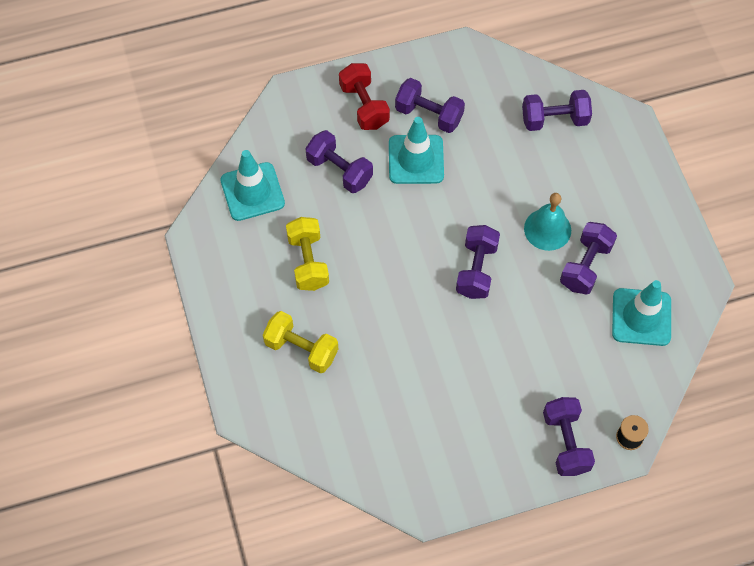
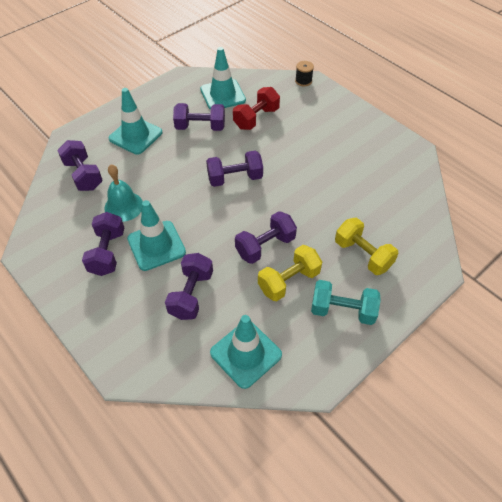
camera: 115 degrees left, 10 degrees down
(249, 294) = (342, 310): none -> turquoise dumbbell
(301, 349) = (362, 255): yellow dumbbell -> yellow dumbbell turned 45 degrees counterclockwise
(364, 106) = (115, 303): red dumbbell -> red dumbbell (256, 118)
(547, 229) = (181, 152): turquoise bell -> turquoise bell (123, 206)
(566, 442) = (326, 104): purple dumbbell -> purple dumbbell (265, 246)
(600, 189) = (135, 136): none -> turquoise traffic cone

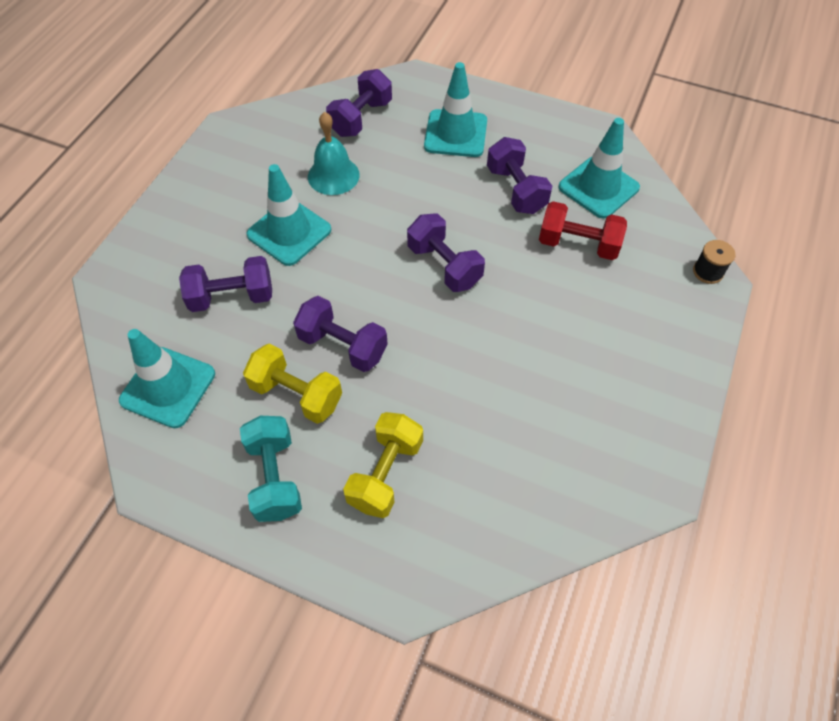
camera: 65 degrees right, 5 degrees up
(107, 252) = (258, 193): purple dumbbell -> none

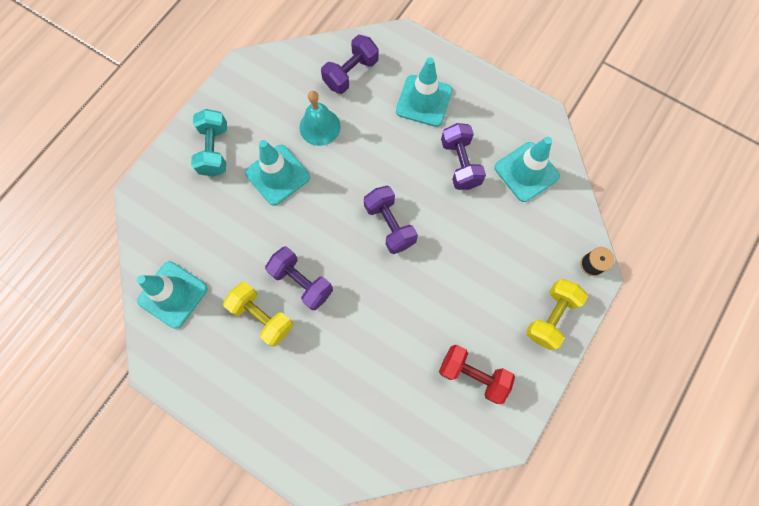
camera: 10 degrees right, 15 degrees up
(232, 297) = (227, 226): purple dumbbell -> none
(275, 477) = (238, 379): turquoise dumbbell -> turquoise dumbbell (214, 150)
(385, 473) = (314, 390): yellow dumbbell -> yellow dumbbell (550, 316)
(578, 244) = (497, 223): red dumbbell -> red dumbbell (473, 375)

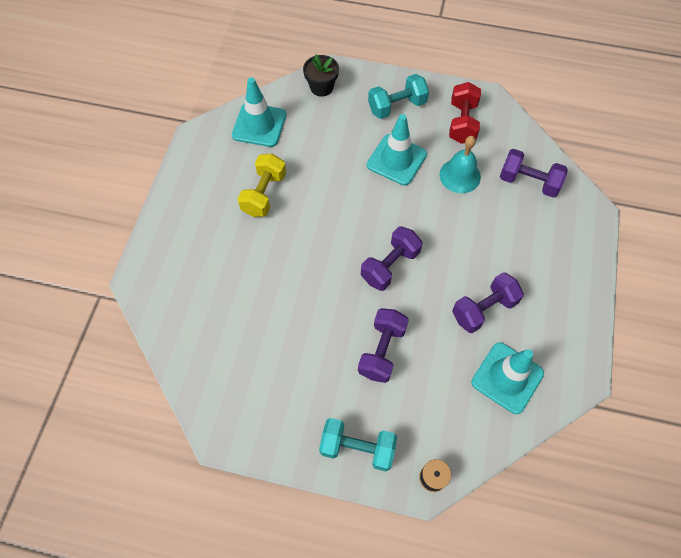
camera: 70 degrees right, 10 degrees down
(154, 214) = (321, 87): none -> black flower pot
(302, 282) = (306, 213): purple dumbbell -> purple dumbbell (382, 351)
(424, 101) = (535, 254): turquoise traffic cone -> none
(473, 375) = (271, 387): red dumbbell -> red dumbbell (462, 123)
(550, 316) = (357, 448): yellow dumbbell -> turquoise dumbbell

